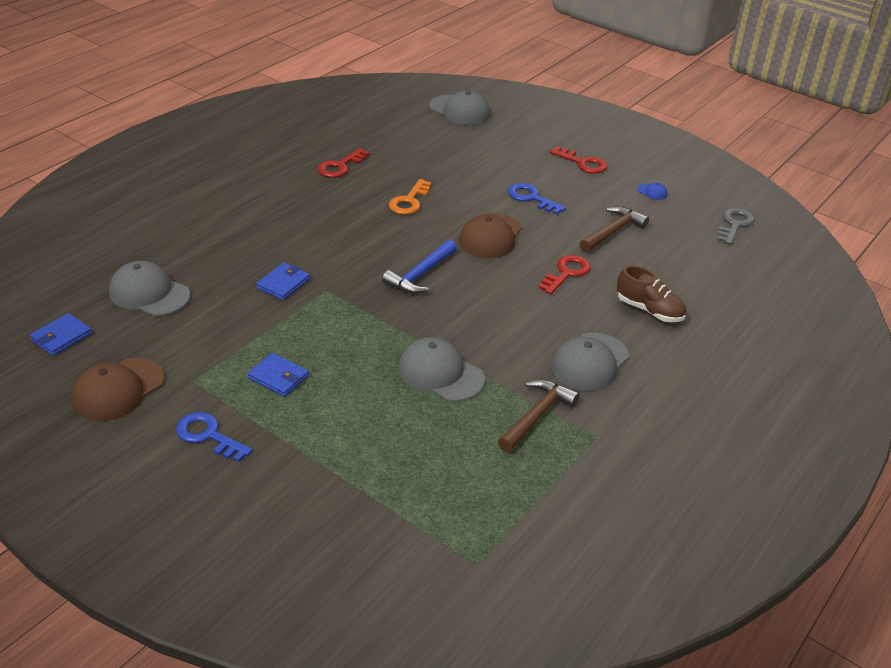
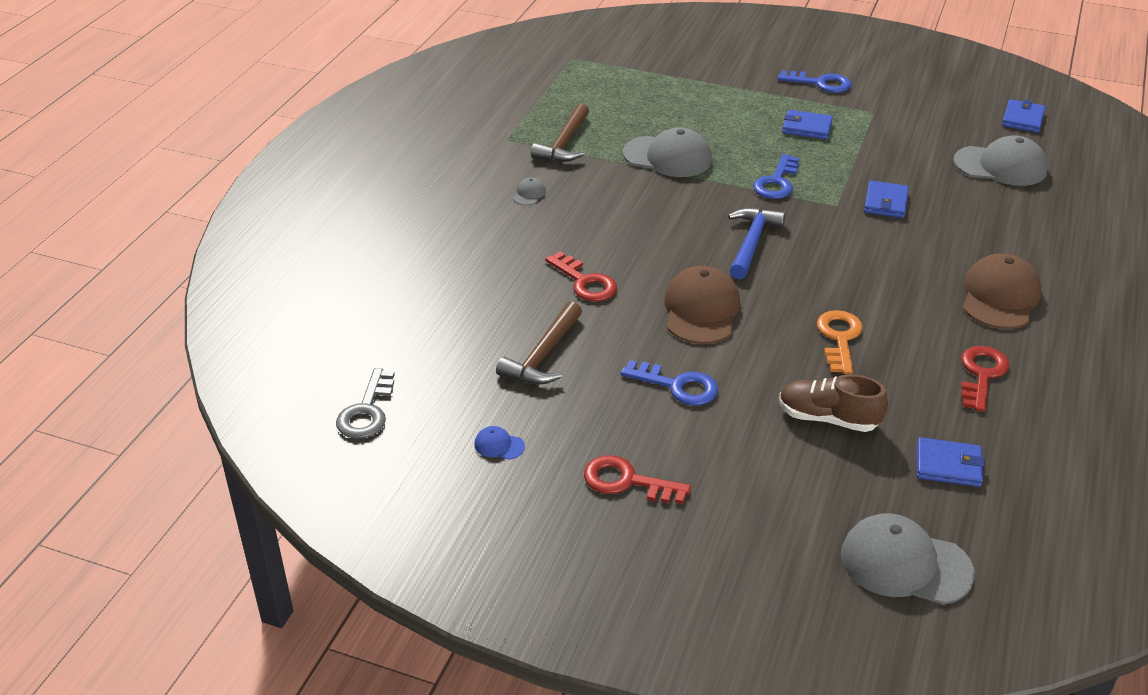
camera: 165 degrees right, 0 degrees up
(118, 389) = (924, 95): brown cap -> brown cap (999, 297)
(358, 323) = (777, 182): none -> blue key
(403, 136) = (948, 465): none -> blue wallet
(566, 273) = (585, 282): red key -> red key turned 60 degrees counterclockwise
(590, 362) = (529, 194): grey cap -> grey cap, size x0.43
(649, 310) = (476, 258): brown shoe -> brown shoe (828, 418)

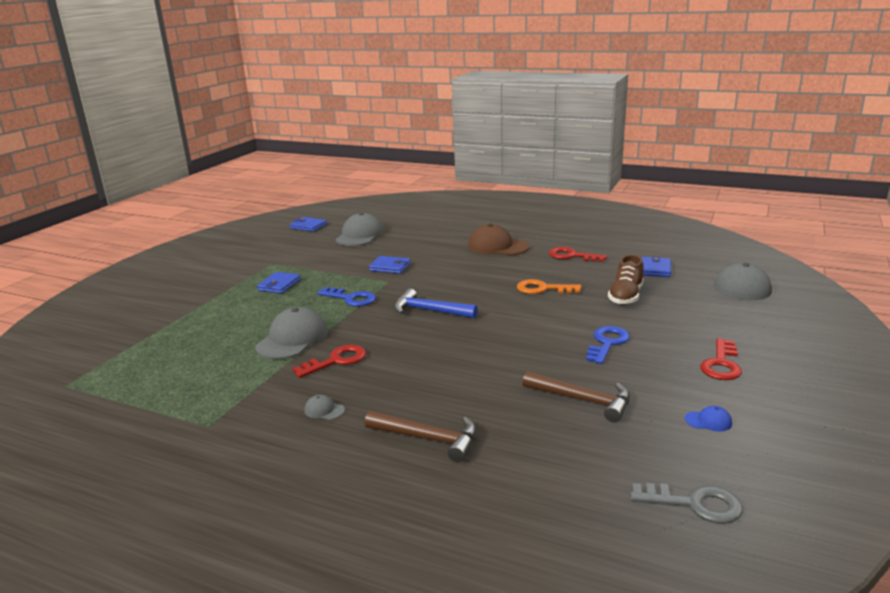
camera: 85 degrees left, 15 degrees down
(499, 445) = (708, 421): blue cap -> blue cap turned 105 degrees counterclockwise
(564, 143) = (239, 390): brown hammer -> brown hammer (428, 439)
(585, 282) = (476, 380): red key -> red key (336, 361)
(701, 310) = (514, 332): brown cap -> none
(821, 83) = (217, 277): blue key -> none

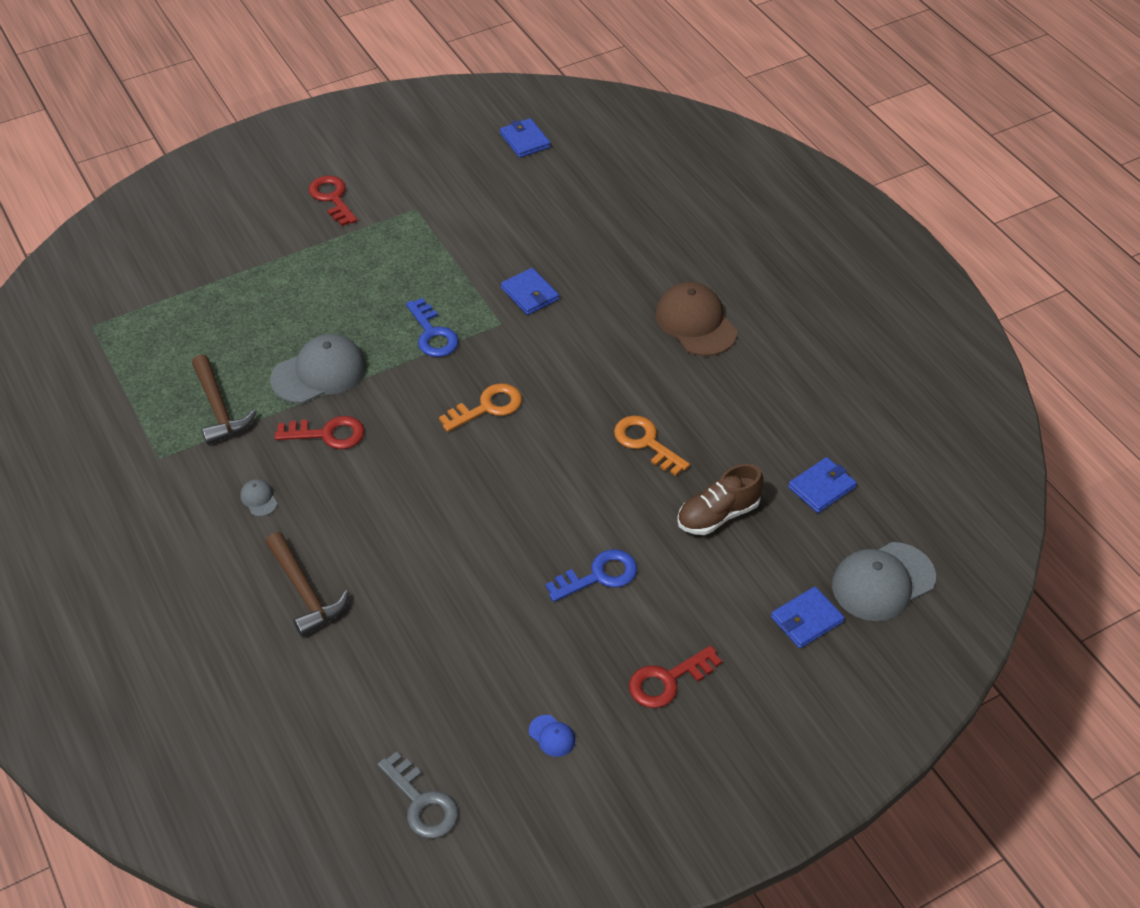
camera: 35 degrees right, 25 degrees up
(279, 285) = (386, 261): blue wallet -> blue wallet (806, 620)
(360, 235) = (563, 199): grey cap -> none
(430, 311) = (488, 407): blue hammer -> orange key
(571, 256) = (758, 398): red key -> red key (332, 198)
(582, 400) = (478, 635): brown hammer -> brown hammer (219, 408)

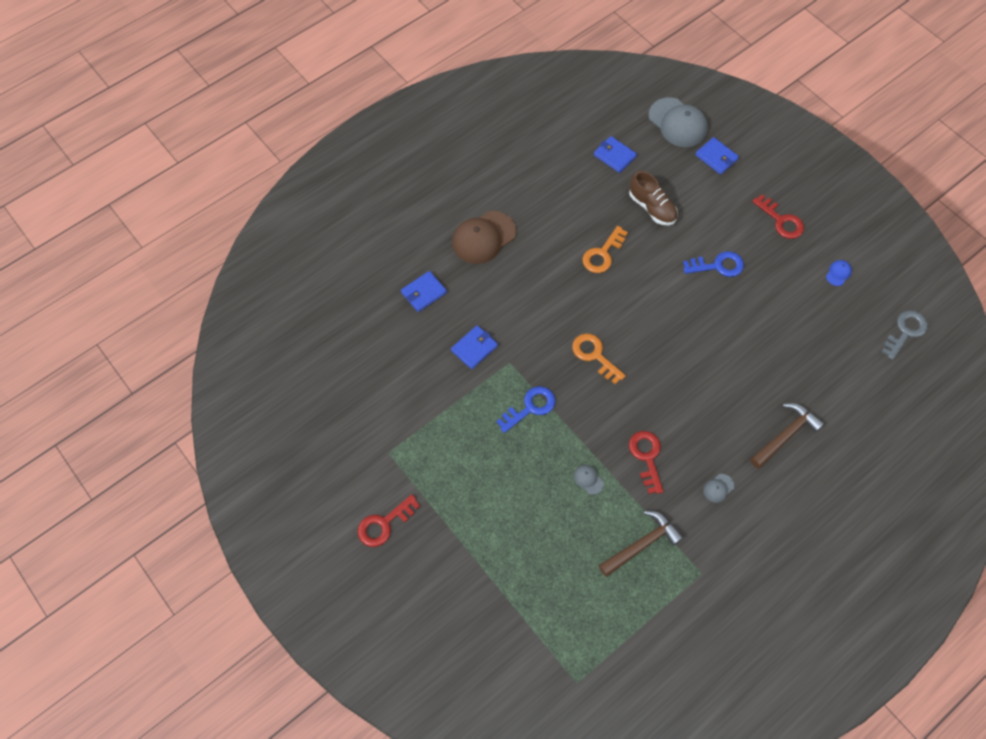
camera: 100 degrees left, 15 degrees up
(319, 373) = (588, 479): grey cap -> grey cap, size x0.43
(525, 140) = (289, 384): blue wallet -> blue wallet (424, 293)
(599, 575) = (718, 265): blue key -> blue key turned 120 degrees clockwise

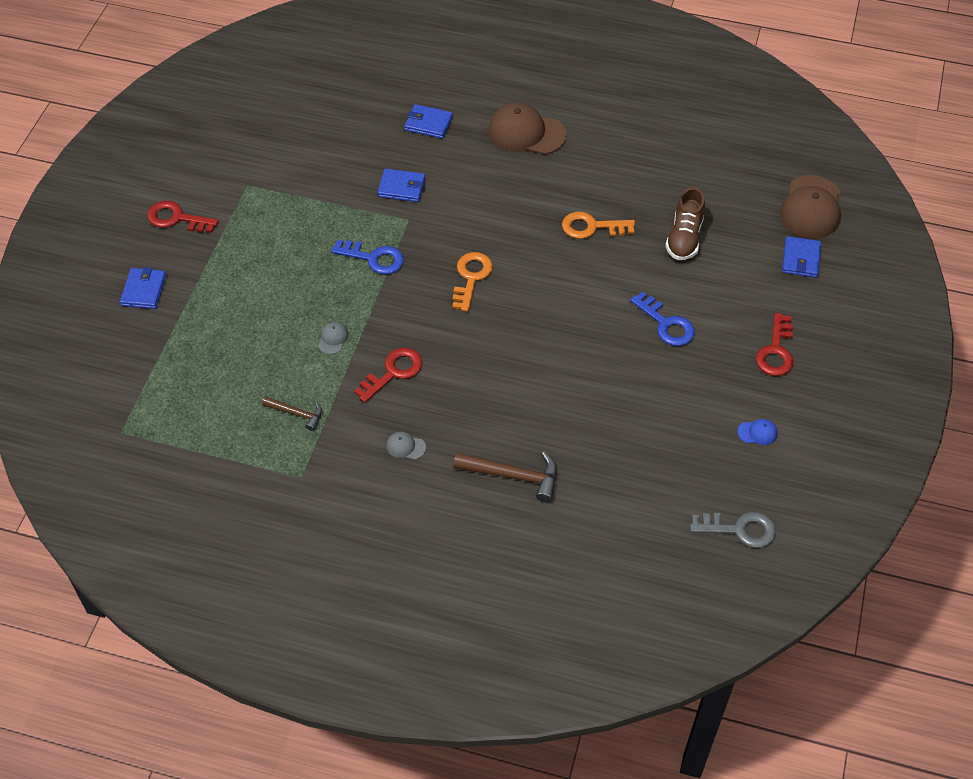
camera: 55 degrees right, 10 degrees down
(614, 156) = (717, 179): blue wallet -> blue wallet (143, 290)
(641, 544) = (296, 413): brown hammer -> brown hammer, size x0.61
(677, 123) = (811, 207): grey cap -> brown cap

